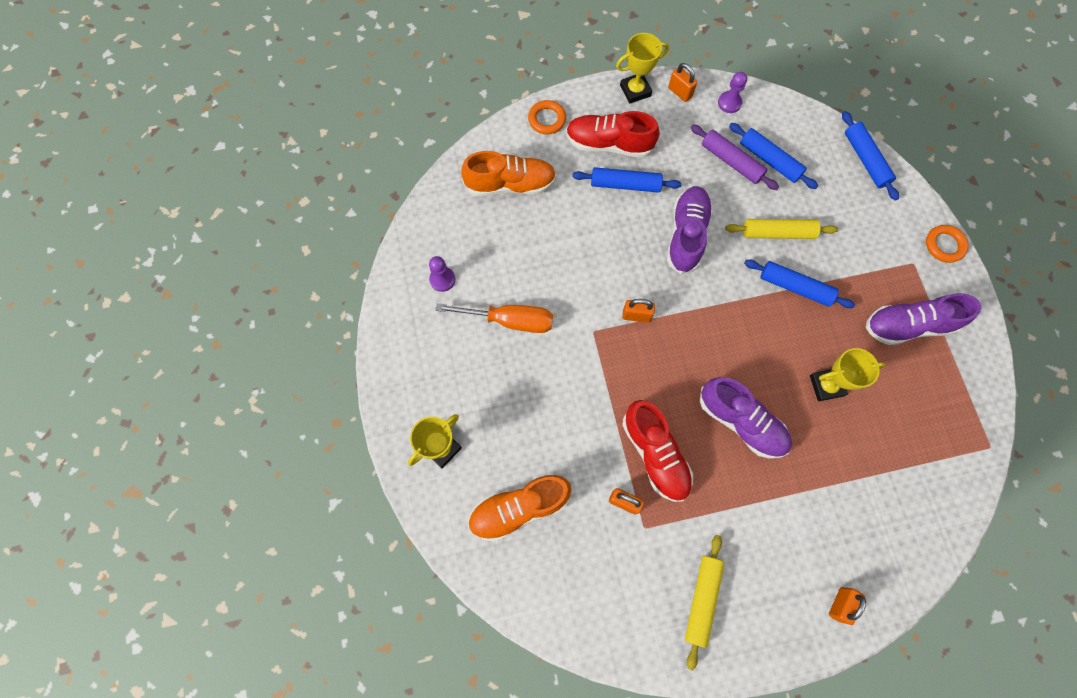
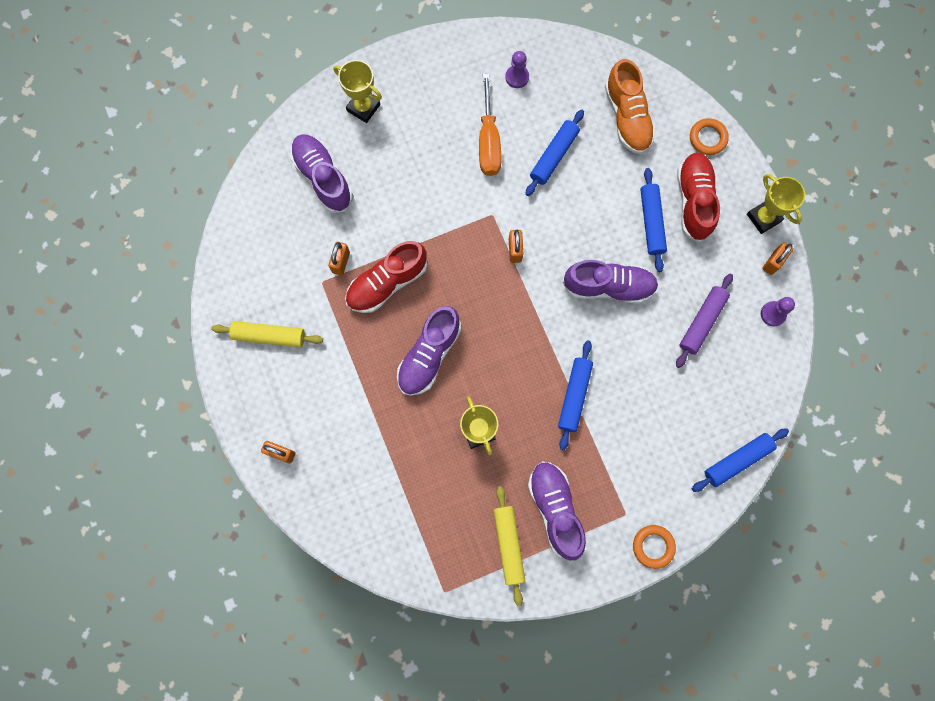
camera: 80 degrees right, 5 degrees up
(519, 508) = (323, 178): orange shoe -> purple shoe
(769, 160) = (712, 360): blue rolling pin -> blue rolling pin (554, 156)
(778, 233) = (630, 375): yellow rolling pin -> yellow rolling pin (509, 545)

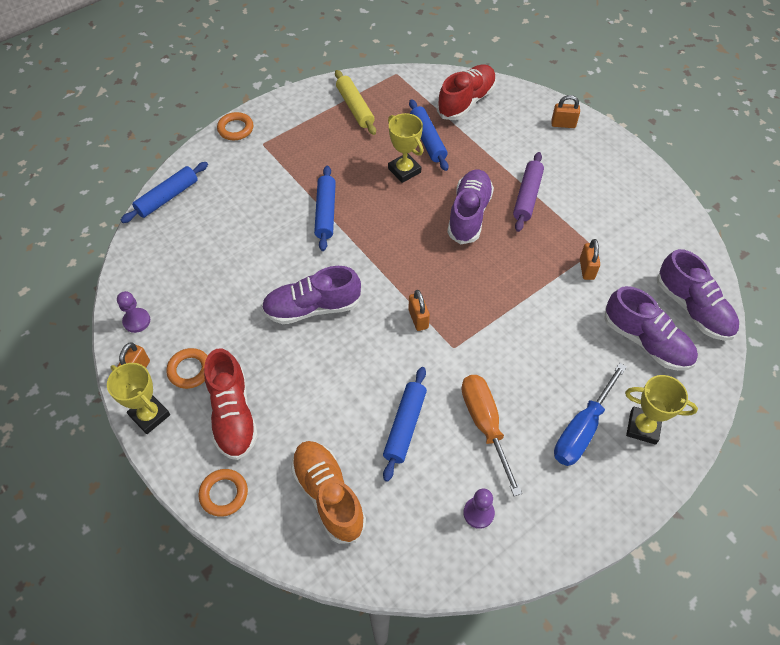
camera: 165 degrees right, 20 degrees down
(269, 336) = (619, 198): yellow rolling pin -> none
(387, 283) = (533, 262): red shoe -> red shoe (466, 101)
(412, 118) = (582, 429): none -> blue screwdriver
(555, 510) = (322, 135): purple shoe -> purple shoe (693, 308)
(651, 222) = (278, 380): blue rolling pin -> blue rolling pin (427, 140)
(702, 322) = (211, 297): purple rolling pin -> purple rolling pin (527, 196)
(727, 251) = (190, 370): none -> orange ring

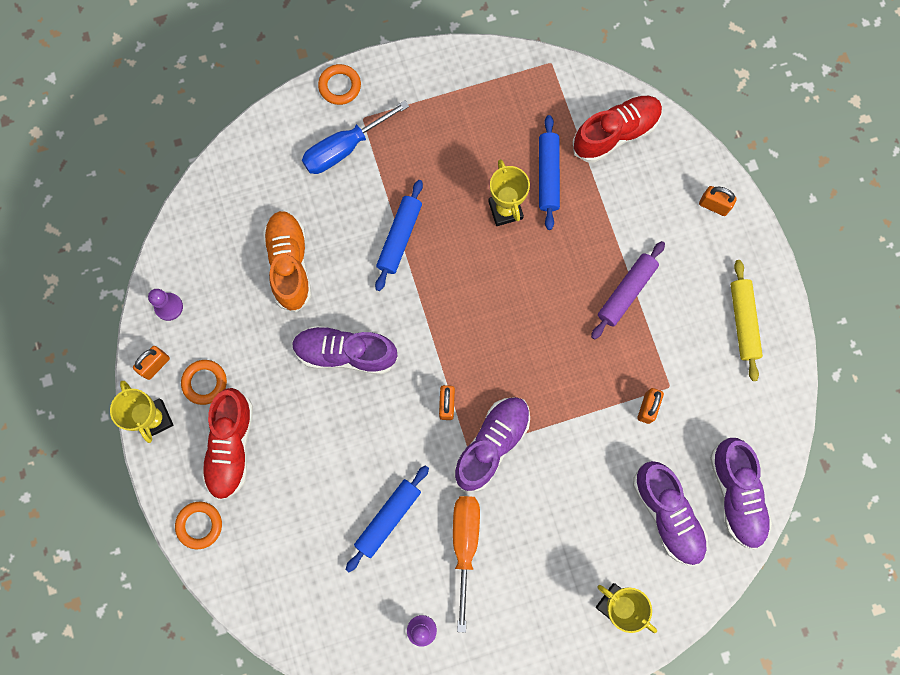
camera: 20 degrees right, 20 degrees up
(167, 197) = (239, 159): blue rolling pin -> none
(328, 495) = (292, 562): orange shoe -> orange shoe (290, 264)
(355, 107) = (483, 99): yellow rolling pin -> yellow rolling pin (743, 322)
(469, 214) = (552, 294): purple shoe -> purple shoe (491, 444)
(582, 429) = (556, 584): blue screwdriver -> blue screwdriver (345, 148)

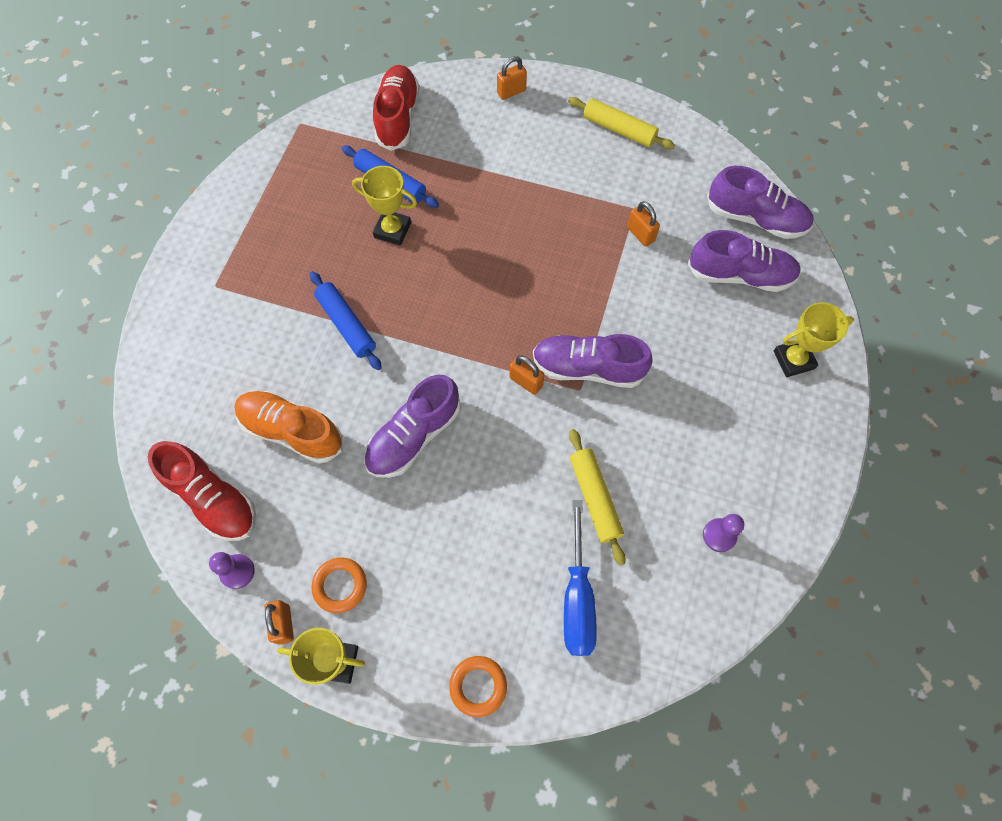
camera: 55 degrees left, 10 degrees down
(231, 446) = (422, 601): red shoe -> red shoe (213, 498)
(340, 86) = (169, 285): orange ring -> none
(345, 148) = (228, 316): blue screwdriver -> blue screwdriver (577, 597)
(388, 518) = (595, 498): blue rolling pin -> yellow rolling pin
(465, 546) = (664, 448): orange screwdriver -> none
(491, 444) = (588, 368): purple shoe -> purple shoe turned 60 degrees counterclockwise
(626, 292) = (533, 190): purple rolling pin -> none

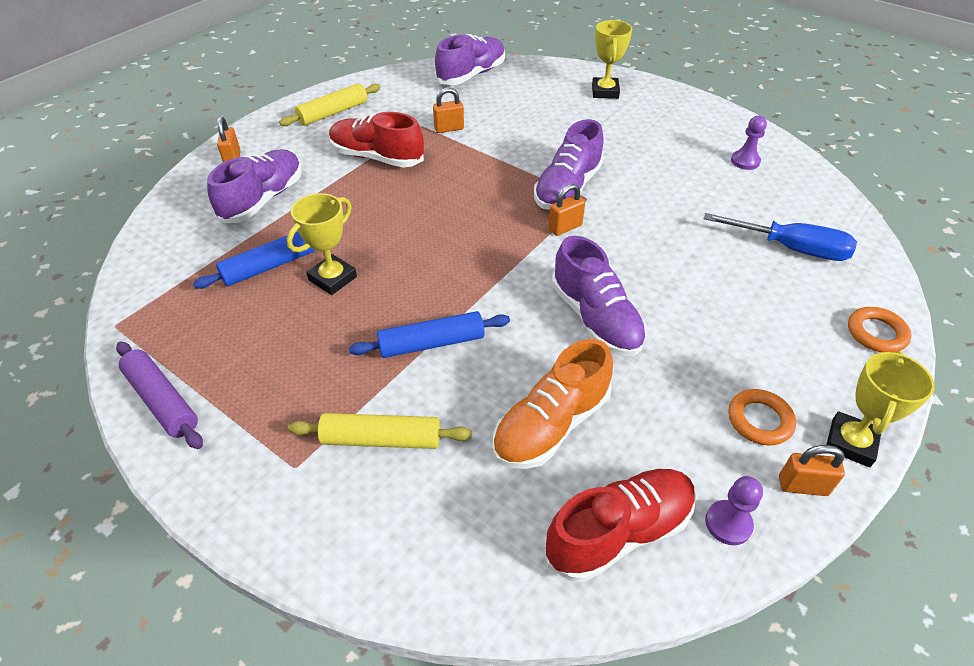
camera: 70 degrees left, 20 degrees down
(245, 186) = (162, 401): none -> purple rolling pin
(398, 117) = (188, 241): red shoe -> red shoe (377, 157)
(595, 498) = (697, 215): yellow rolling pin -> yellow rolling pin (381, 439)
(740, 275) = (518, 94): purple shoe -> purple shoe (263, 199)

